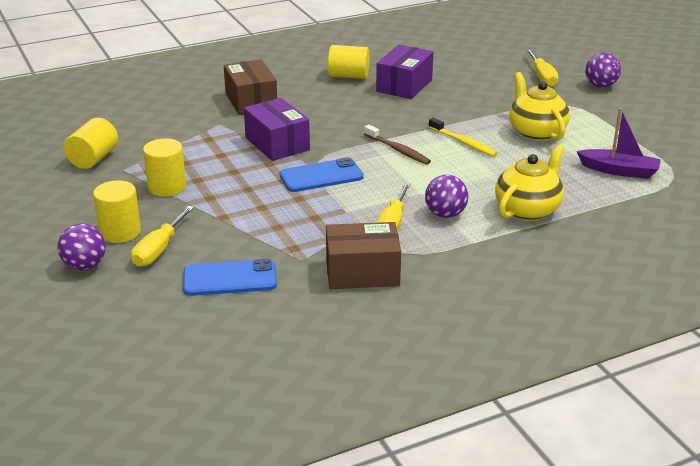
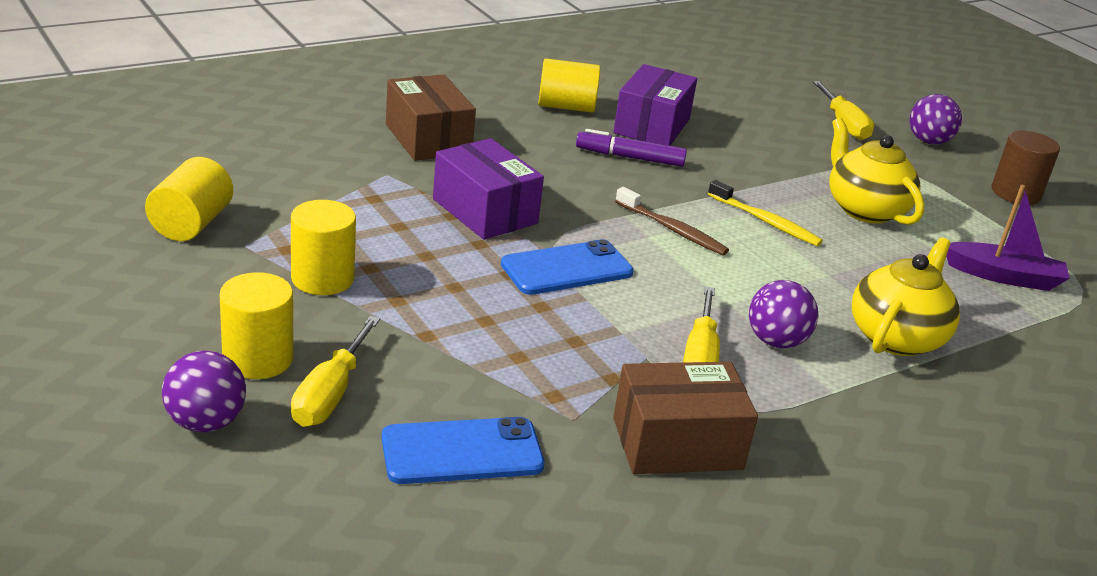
camera: 10 degrees left, 0 degrees up
(383, 106) = (630, 157): none -> purple marker
(651, 117) = (1015, 193): none -> brown cylinder

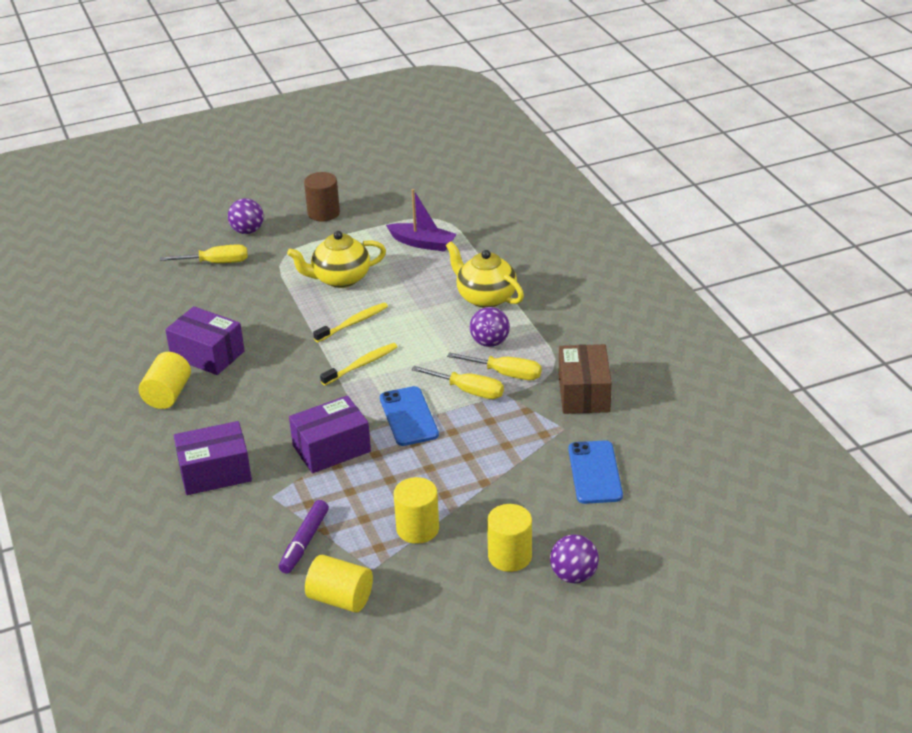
camera: 75 degrees left, 5 degrees up
(330, 393) = (544, 524): yellow screwdriver -> yellow screwdriver (468, 391)
(428, 139) = (215, 472): brown box -> purple box
(630, 157) = (257, 371): purple marker -> purple marker (304, 542)
(672, 229) = (361, 365): brown toothbrush -> yellow toothbrush
(1003, 276) = (423, 243): purple boat -> purple boat turned 90 degrees clockwise

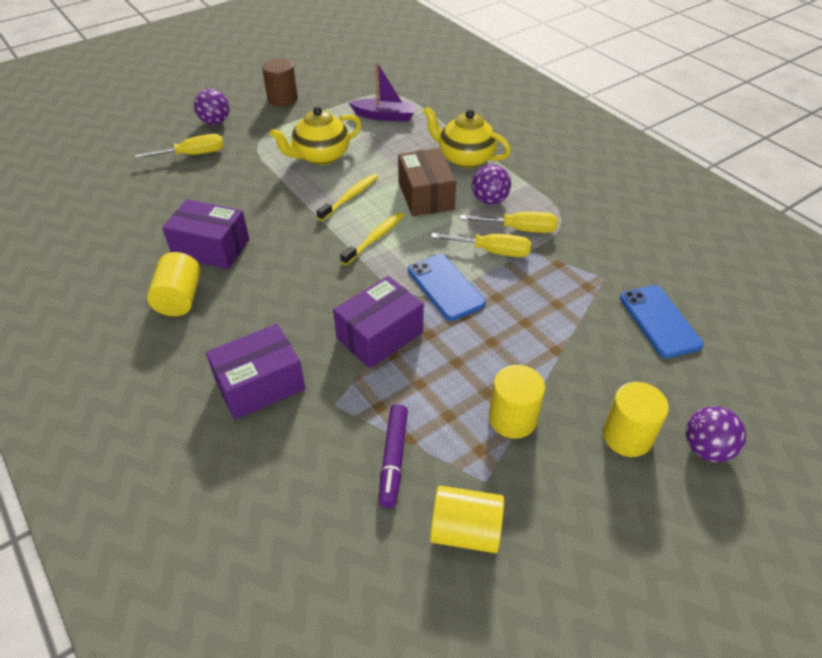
camera: 15 degrees left, 10 degrees up
(584, 393) = (603, 239): brown box -> brown box (426, 196)

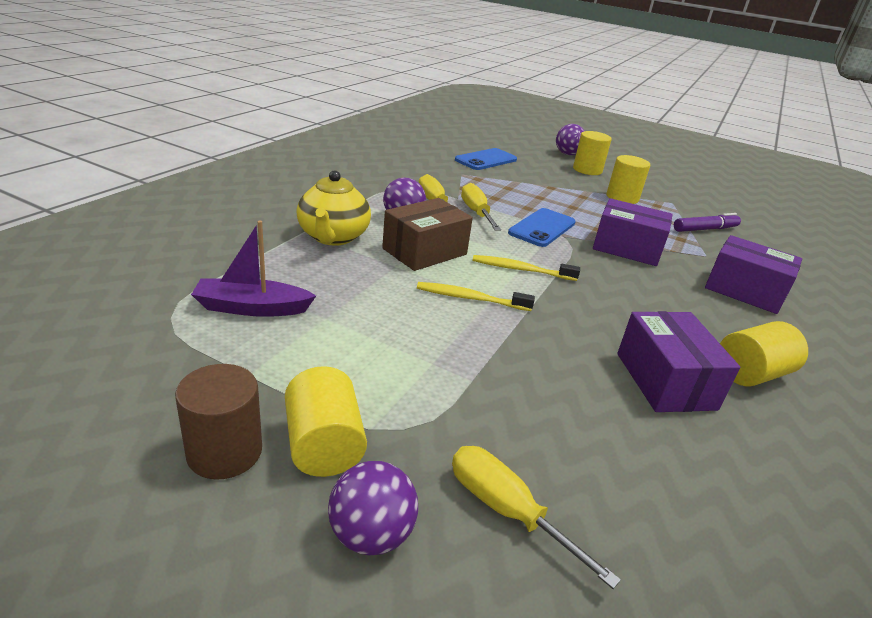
camera: 120 degrees left, 15 degrees down
(320, 156) = (401, 343): yellow teapot -> none
(385, 116) = (252, 308): purple boat -> purple boat turned 75 degrees counterclockwise
(465, 531) = (706, 205): yellow cylinder -> yellow cylinder (324, 445)

